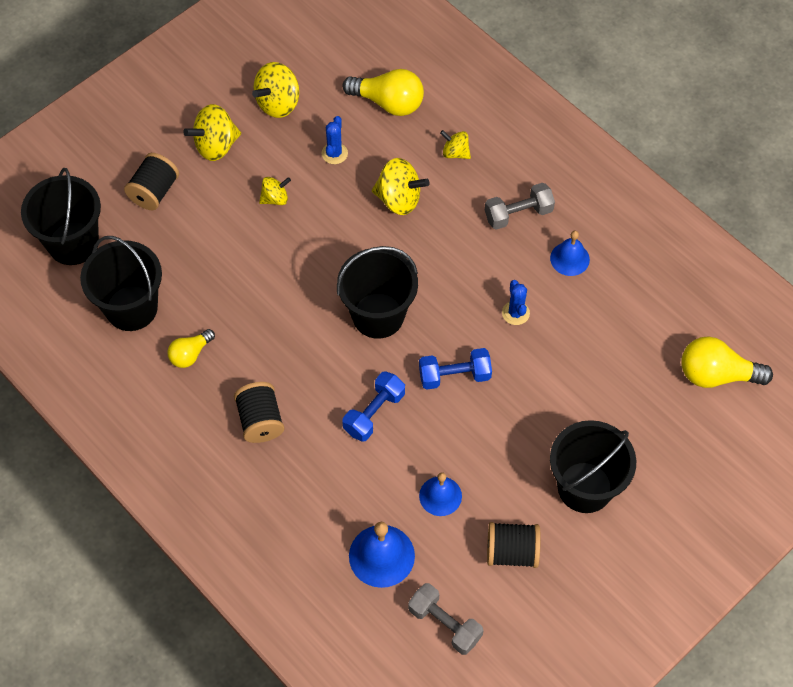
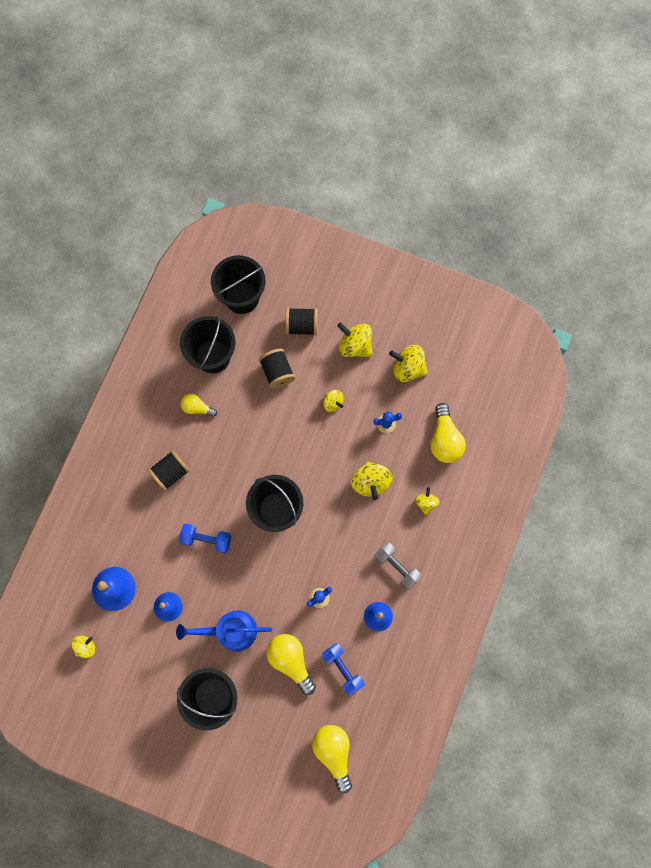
camera: 65 degrees right, 15 degrees up
(445, 624) = (86, 647): grey dumbbell -> yellow spinning top
(454, 376) = (255, 578): blue dumbbell -> blue dumbbell (342, 668)
(509, 432) = (231, 631): none -> blue watering can
(512, 552) = (149, 668): black spool -> black spool (277, 372)
(580, 377) = (291, 660): none -> yellow light bulb

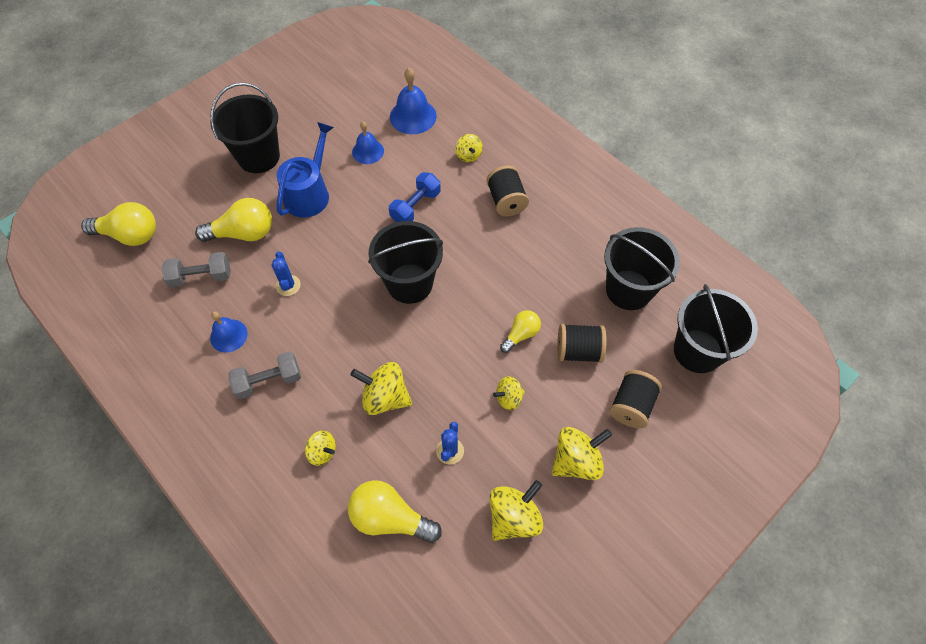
camera: 115 degrees right, 15 degrees down
(86, 647) = (372, 80): yellow spinning top -> yellow spinning top (468, 155)
(197, 408) = (570, 251): yellow light bulb -> yellow light bulb (521, 334)
(342, 668) = (201, 277): blue dumbbell -> grey dumbbell

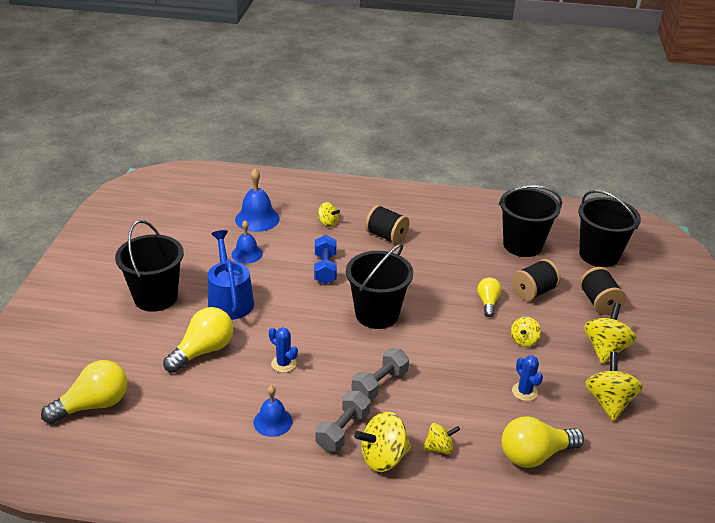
camera: 40 degrees left, 25 degrees down
(201, 277) = (200, 397): grey dumbbell -> grey dumbbell (380, 384)
(385, 397) = (442, 388): yellow spinning top -> yellow spinning top (383, 457)

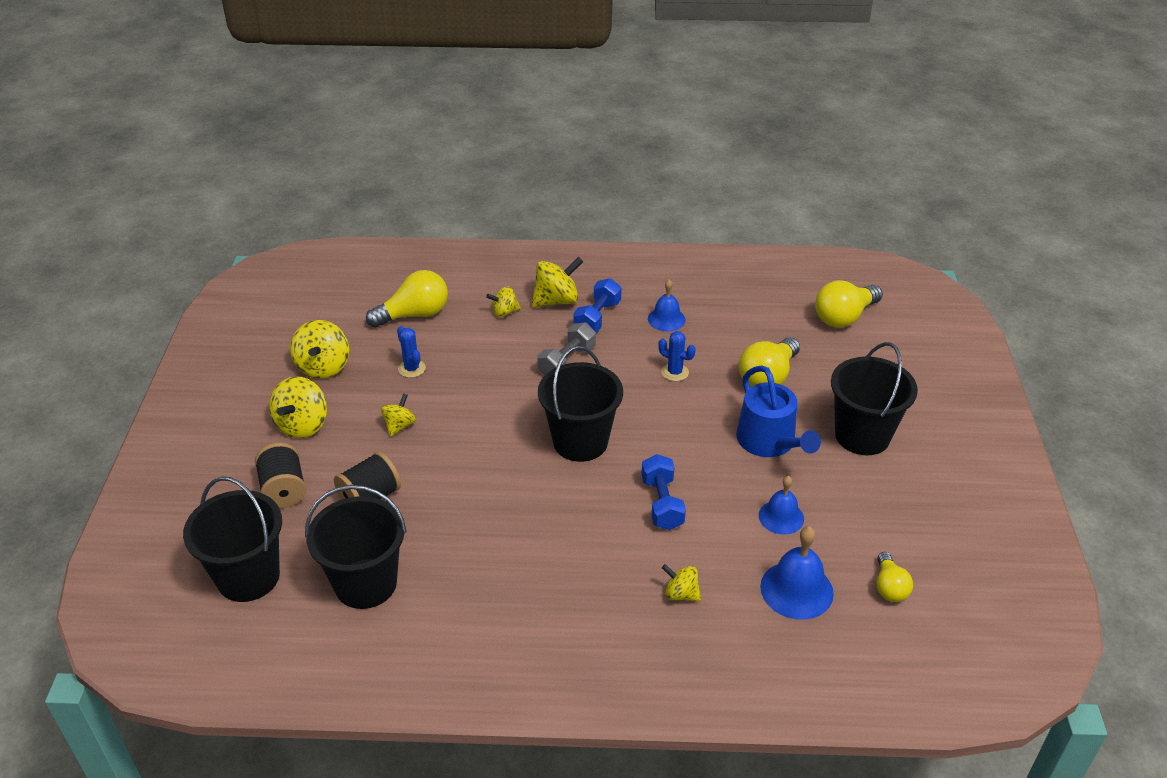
camera: 175 degrees right, 5 degrees up
(343, 430) = (597, 318): grey dumbbell -> blue dumbbell
(386, 236) = (582, 577): black spool -> none
(488, 302) = (436, 473): yellow light bulb -> yellow light bulb (889, 587)

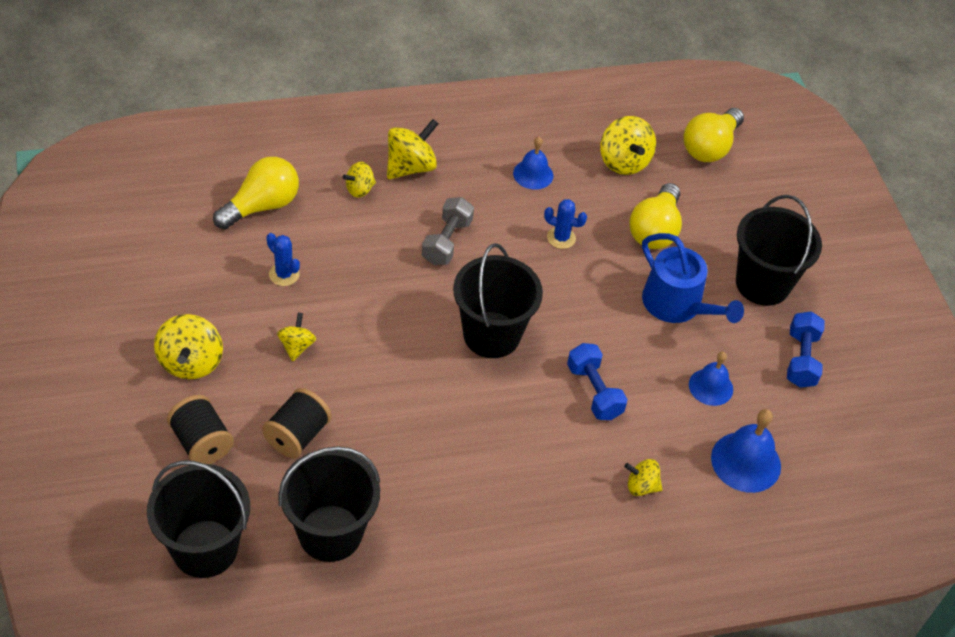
camera: 20 degrees left, 10 degrees up
(323, 367) = (185, 287): yellow spinning top -> yellow spinning top (624, 162)
(597, 318) = (461, 182): blue dumbbell -> blue dumbbell (801, 359)
(889, 587) = (827, 443): yellow light bulb -> none

